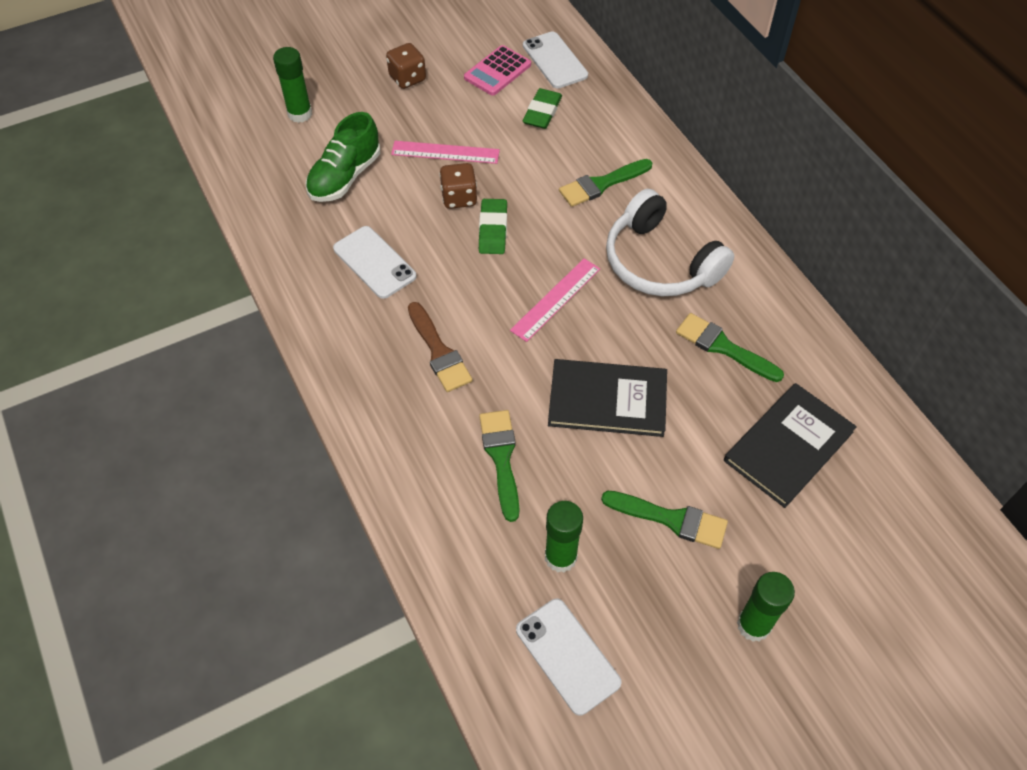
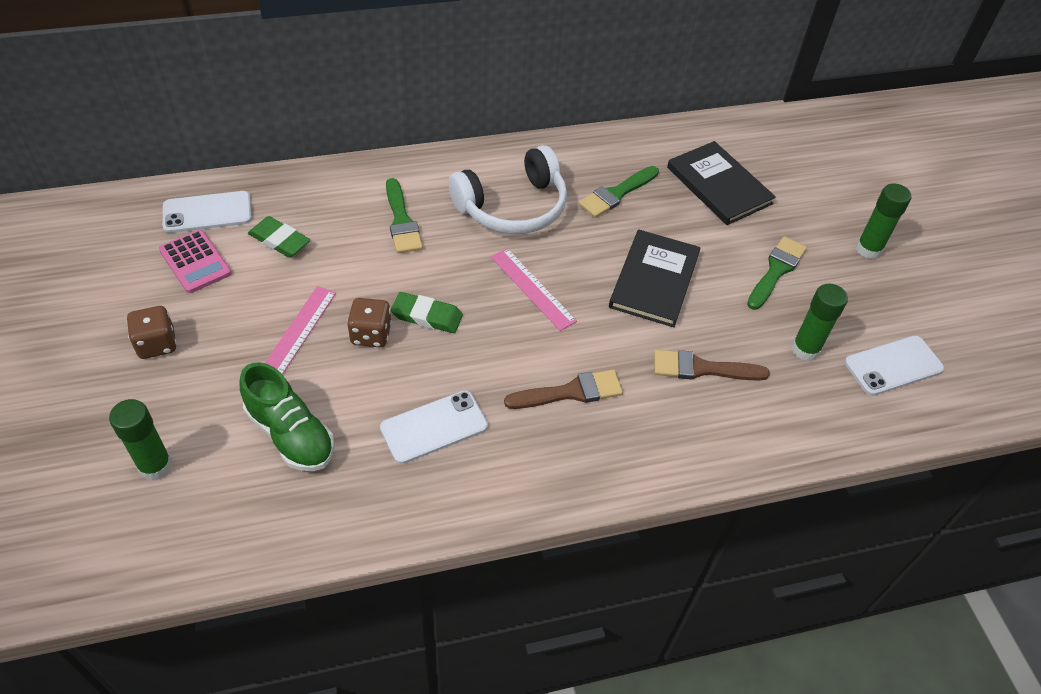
camera: 80 degrees left, 5 degrees down
(501, 458) = (702, 368): green brush -> brown brush

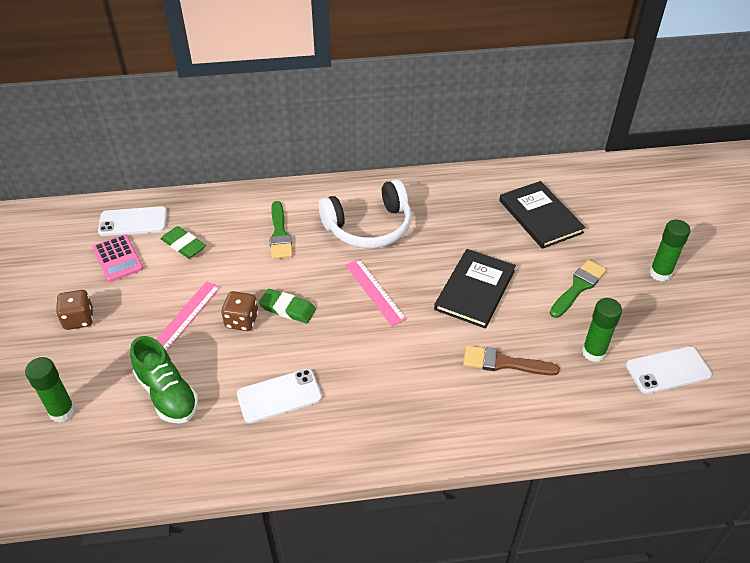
camera: 10 degrees right, 5 degrees down
(570, 392) = (392, 375): brown brush -> none
(616, 194) = (454, 220): green brush -> none

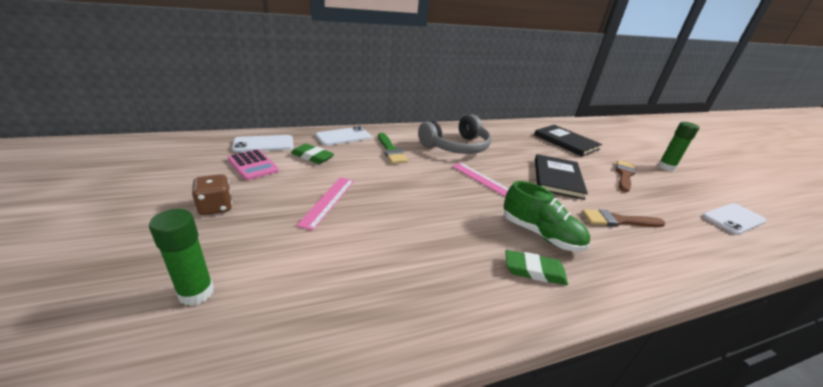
camera: 15 degrees left, 15 degrees down
(167, 394) = (326, 265): green shoe -> green shoe (540, 234)
(241, 321) = (382, 202): brown dice -> none
(279, 396) = (446, 258): white phone -> white phone (343, 136)
(287, 309) = (420, 193): green eraser -> green eraser (534, 271)
(369, 227) = (456, 146): white headphones -> grey headphones
(578, 287) = (624, 175): green brush -> brown brush
(593, 352) = (673, 211): green glue stick -> none

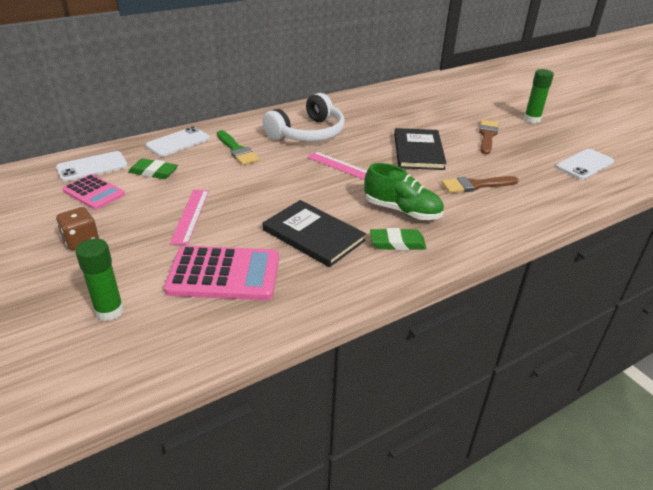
camera: 10 degrees left, 5 degrees up
(337, 271) = (224, 274): none -> pink calculator
(456, 146) = (308, 133): grey headphones -> white headphones
(566, 142) = (428, 106): black book -> black book (313, 235)

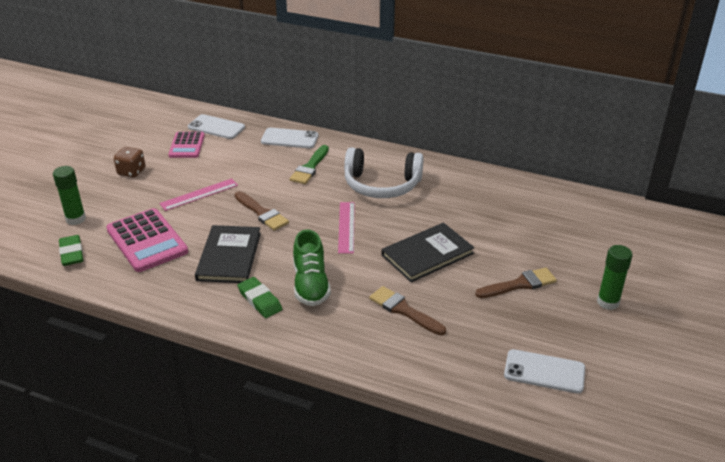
camera: 55 degrees right, 0 degrees up
(153, 172) = (237, 152): green eraser -> green eraser (71, 253)
(270, 195) = (262, 213): none -> brown brush

